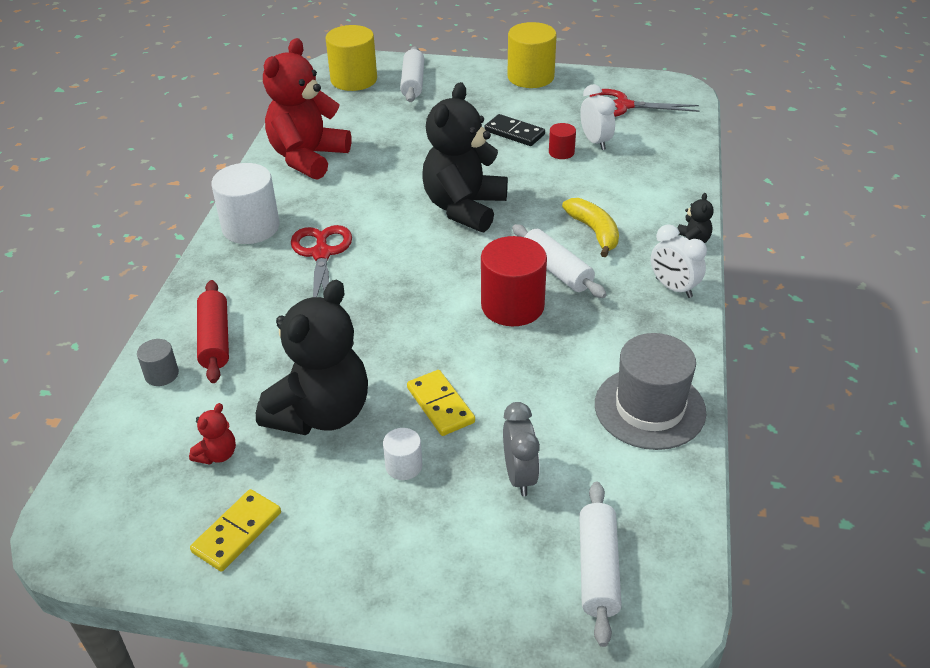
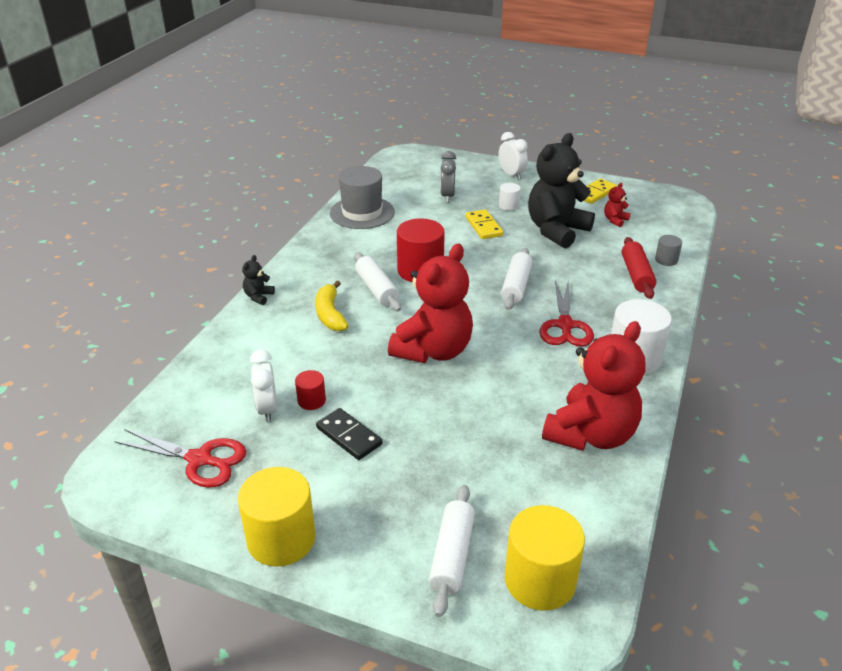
camera: 170 degrees left, 5 degrees down
(464, 208) = (433, 350): black teddy bear -> red teddy bear
(598, 569) = (423, 167): white rolling pin -> white rolling pin (516, 286)
(673, 288) = (299, 268): white clock -> white clock (511, 175)

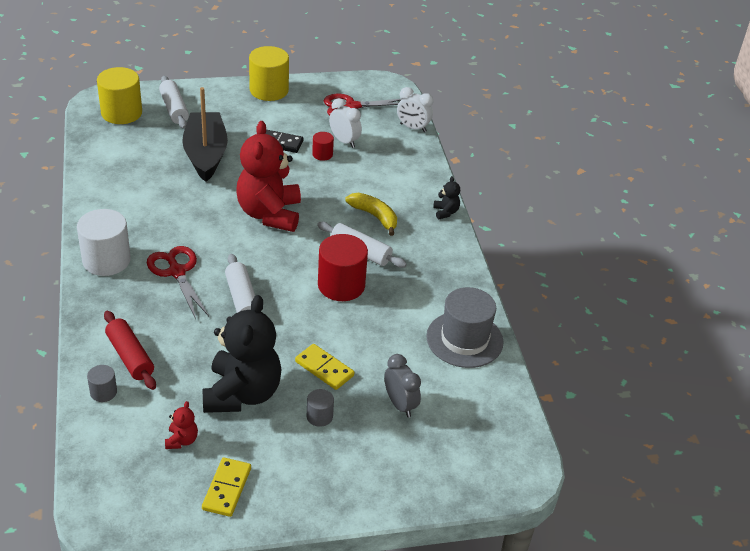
camera: 145 degrees right, 5 degrees up
(455, 452) = (205, 154): none -> black boat
(508, 206) = (319, 416): white cylinder -> grey cylinder
(511, 175) = (355, 484): white clock -> white clock (413, 128)
(591, 435) = (121, 191): red teddy bear -> none

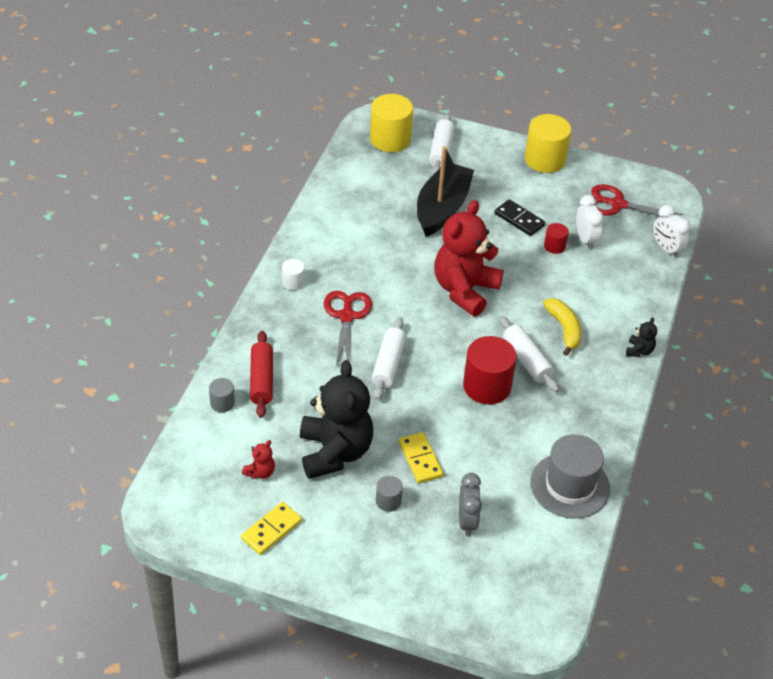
camera: 30 degrees right, 5 degrees up
(106, 260) = (293, 282): white cylinder -> white cylinder, size x0.50
(242, 393) = (335, 452): black teddy bear -> black teddy bear turned 45 degrees counterclockwise

